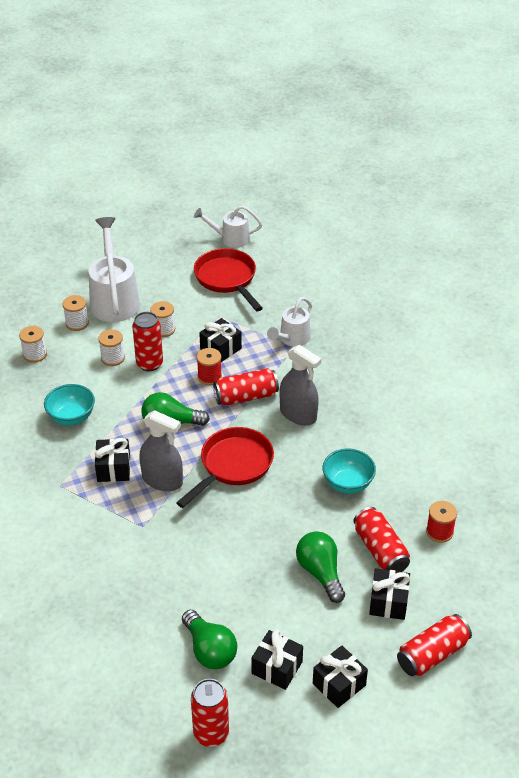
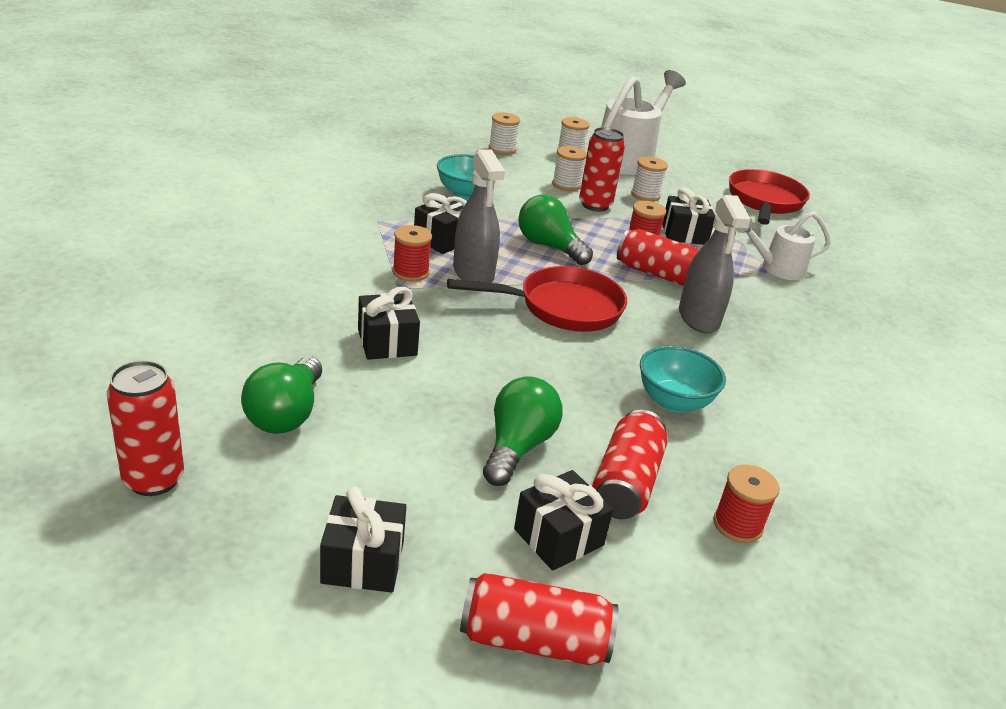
camera: 40 degrees right, 10 degrees down
(133, 509) = (410, 272): none -> red spool
(230, 239) = (808, 183): white watering can -> none
(277, 668) = (323, 485): black gift -> black gift (387, 342)

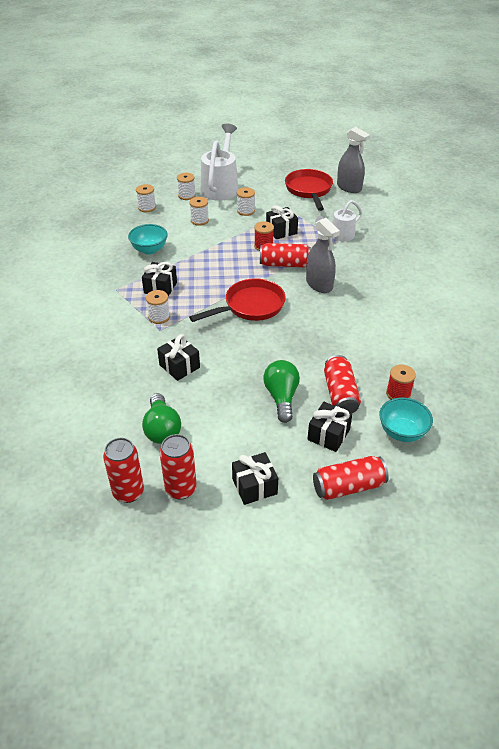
camera: 20 degrees left, 10 degrees up
(410, 272) = (159, 317): red spool -> white spool
(473, 273) = (191, 303): grey spray bottle -> grey spray bottle (349, 187)
(549, 246) = (218, 269): green light bulb -> none
(595, 205) = (224, 229): red can -> red can (181, 489)
(674, 401) = (335, 340): turquoise bowl -> turquoise bowl (402, 432)

